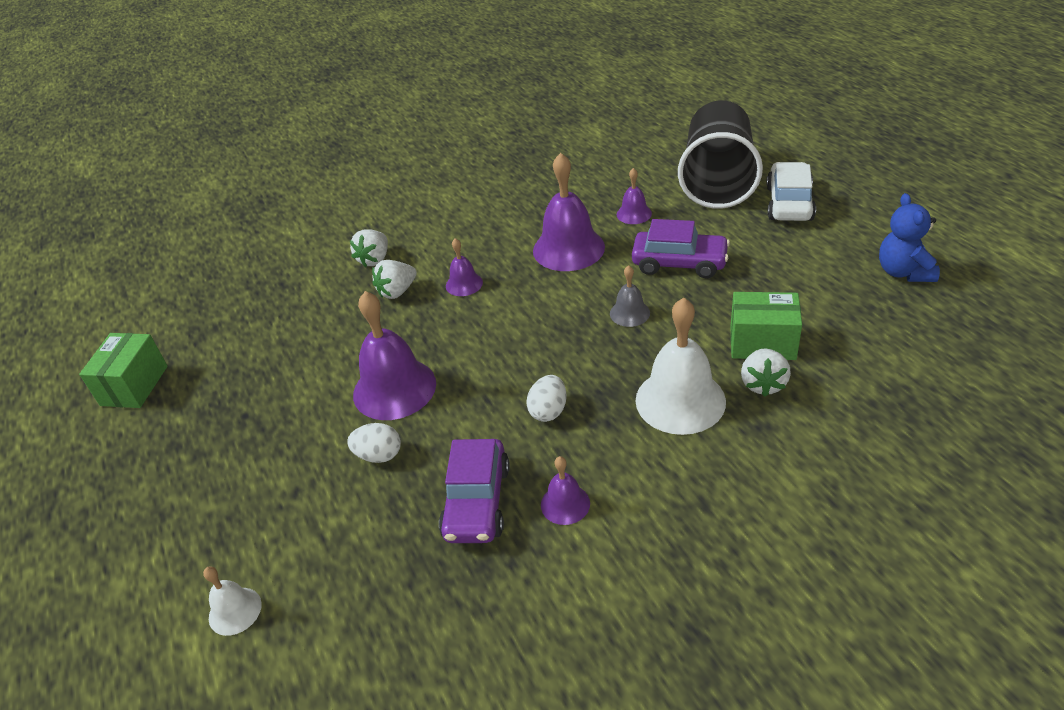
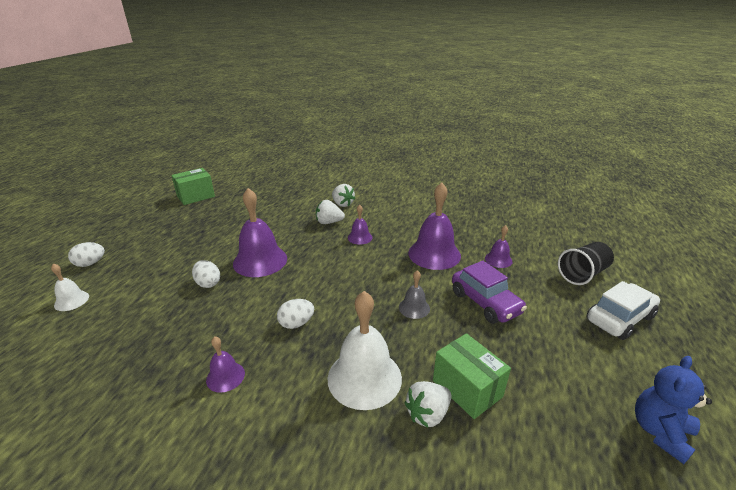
camera: 40 degrees right, 10 degrees down
(160, 566) = (90, 263): none -> white egg
(374, 259) = (342, 204): white strawberry -> white strawberry turned 105 degrees counterclockwise
(477, 502) = (200, 338): purple car -> none
(717, 180) = (582, 274): black cup -> black cup, size x0.56

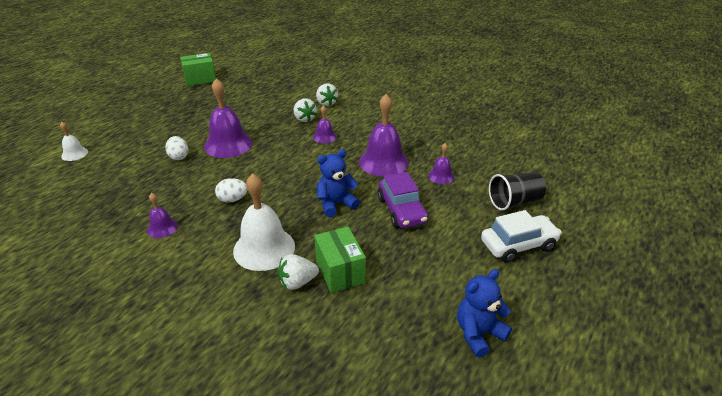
camera: 15 degrees right, 5 degrees up
(90, 263) = (96, 127): white egg -> none
(329, 222) = (304, 119): white strawberry -> white strawberry turned 135 degrees counterclockwise
(414, 308) = (336, 204): grey bell -> blue teddy bear

